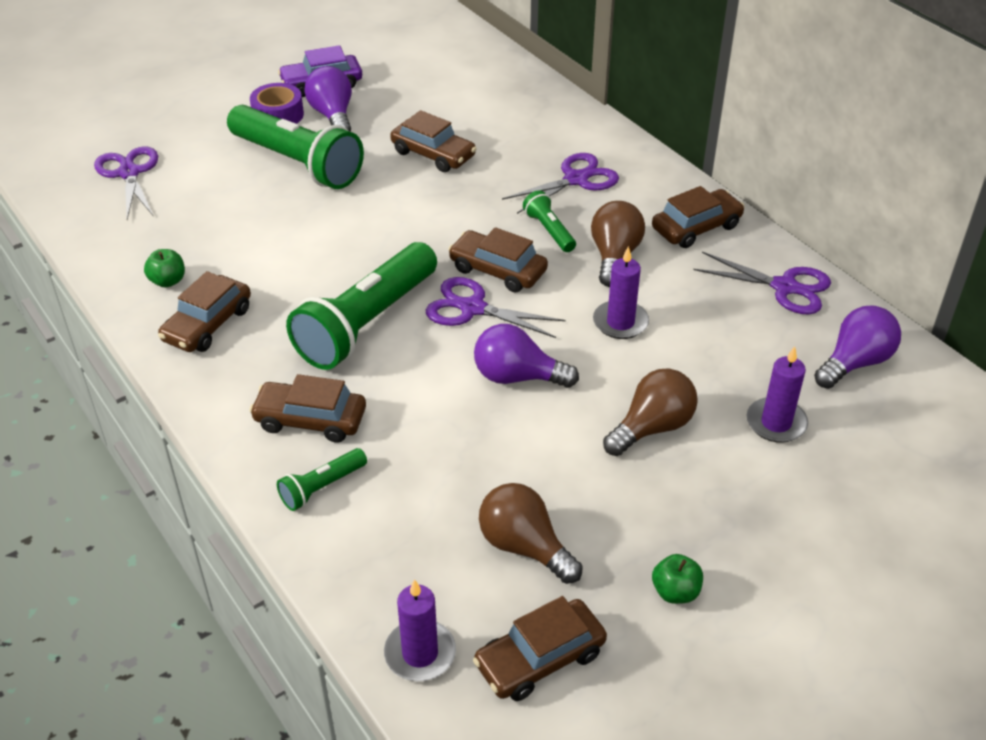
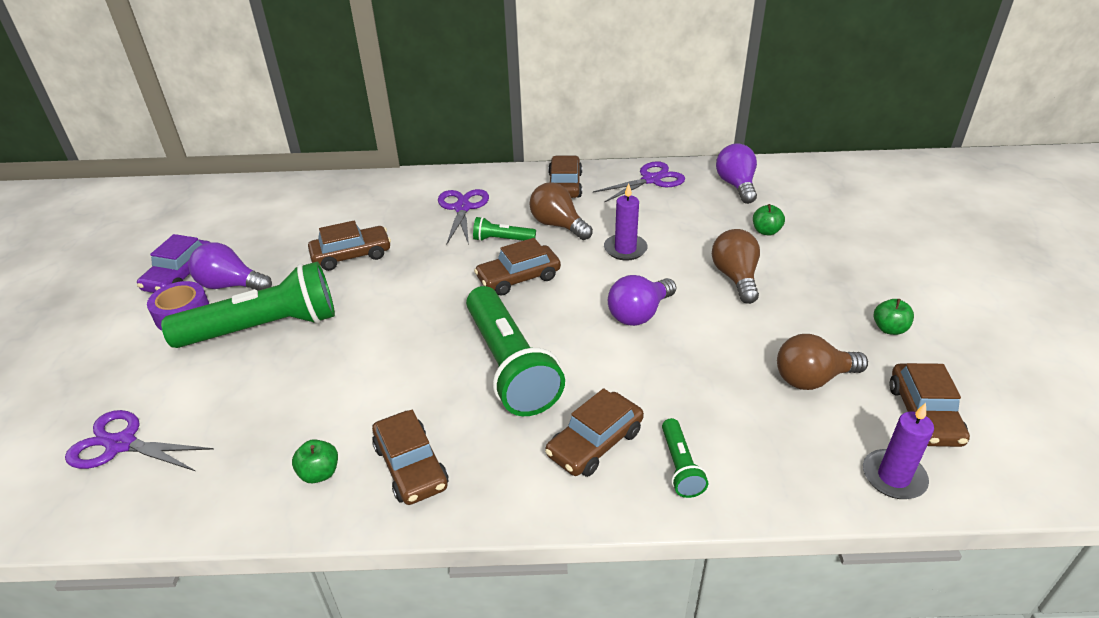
camera: 55 degrees left, 5 degrees down
(472, 308) = (547, 305): purple scissors -> none
(776, 423) = (766, 231): purple candle -> green apple

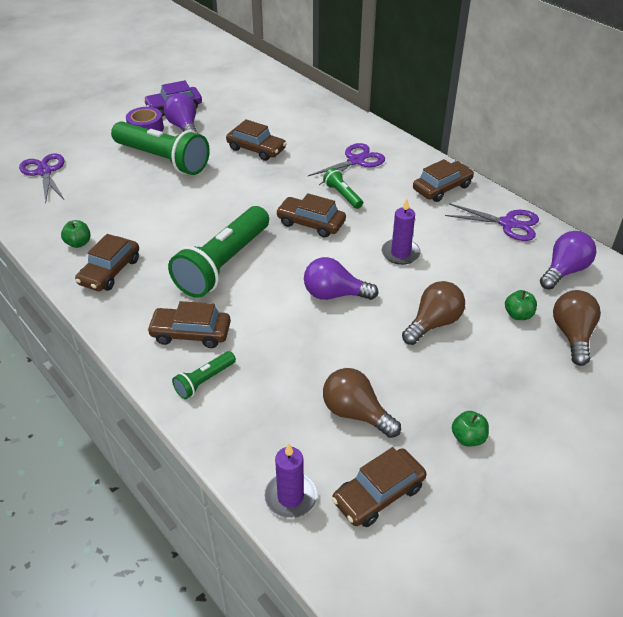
camera: 50 degrees right, 5 degrees up
(558, 225) = (389, 209): brown light bulb -> brown light bulb (572, 335)

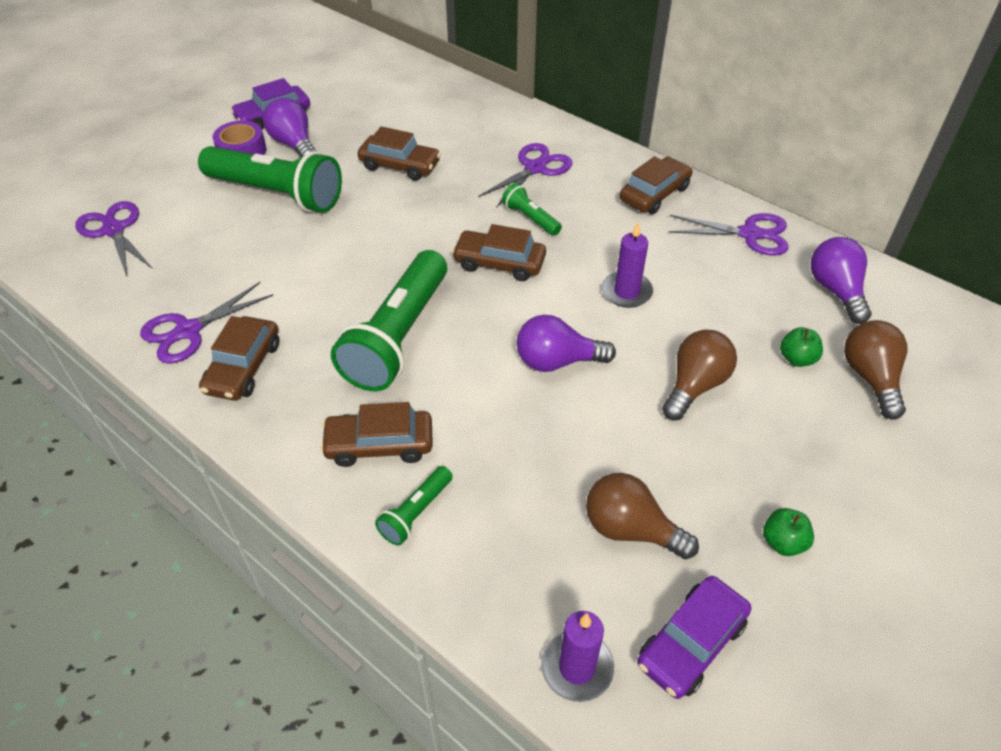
camera: 10 degrees left, 5 degrees up
(78, 243) = (188, 331): green apple -> purple scissors
(378, 494) = (691, 643): brown car -> purple car
(564, 271) = (836, 290): purple light bulb -> purple light bulb turned 45 degrees counterclockwise

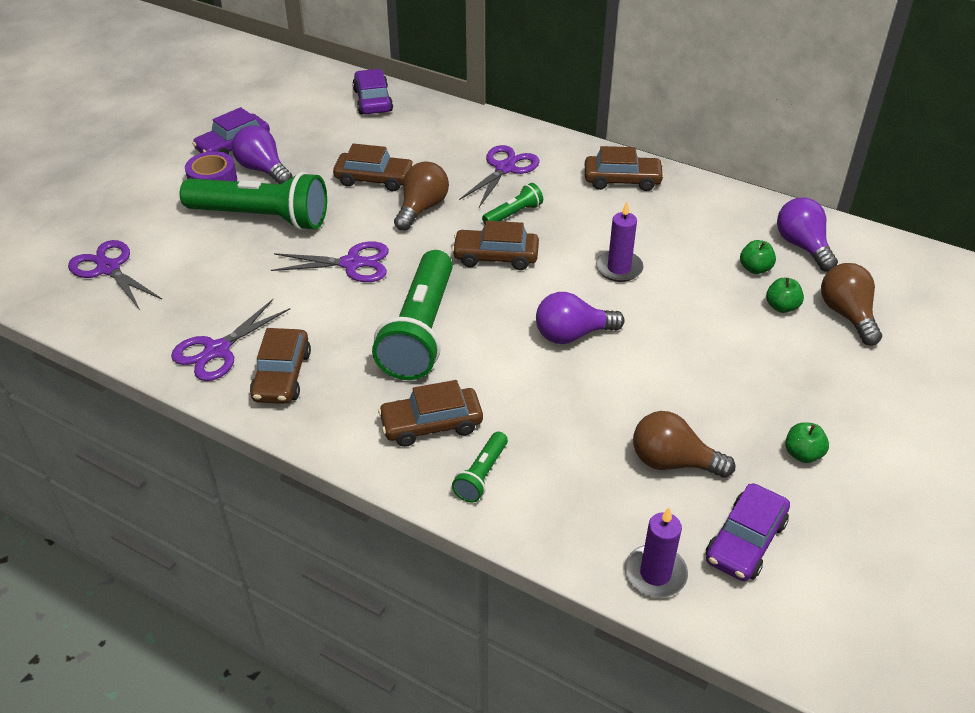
camera: 10 degrees left, 5 degrees down
(422, 84) = (373, 101): none -> purple car
(530, 218) = (513, 214): green flashlight -> green flashlight turned 105 degrees clockwise
(654, 194) = (622, 180): brown car -> brown car turned 60 degrees clockwise
(695, 385) = (699, 340): brown light bulb -> brown light bulb (422, 208)
(749, 234) = (716, 206): purple scissors -> purple scissors (352, 263)
(776, 310) = (755, 268): none -> green apple

